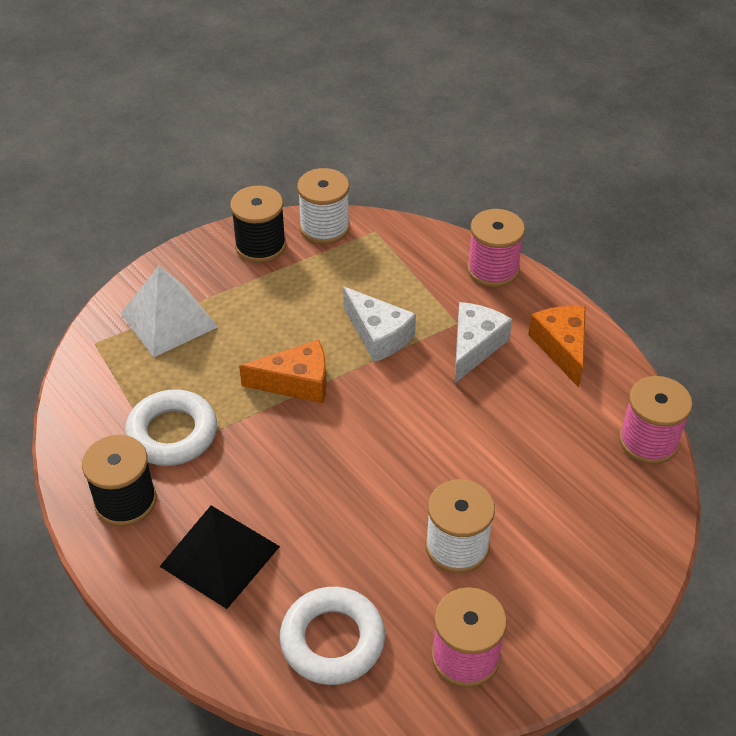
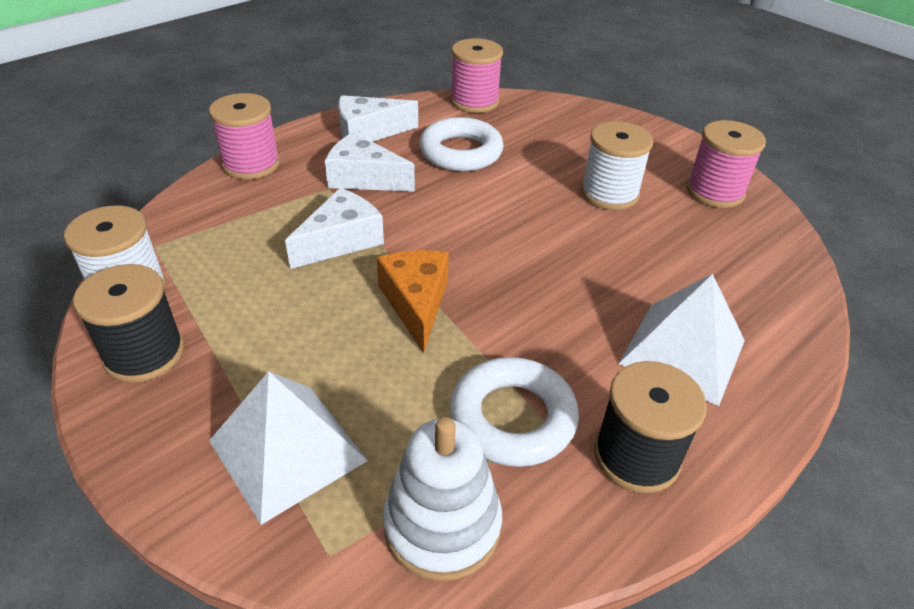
camera: 95 degrees left, 5 degrees down
(99, 392) = (442, 525): none -> white stacking toy
(220, 556) = (683, 351): black pyramid -> white pyramid
(332, 640) = (740, 264): white ring -> white ring (461, 152)
(562, 348) = (368, 132): orange cheese -> white cheese

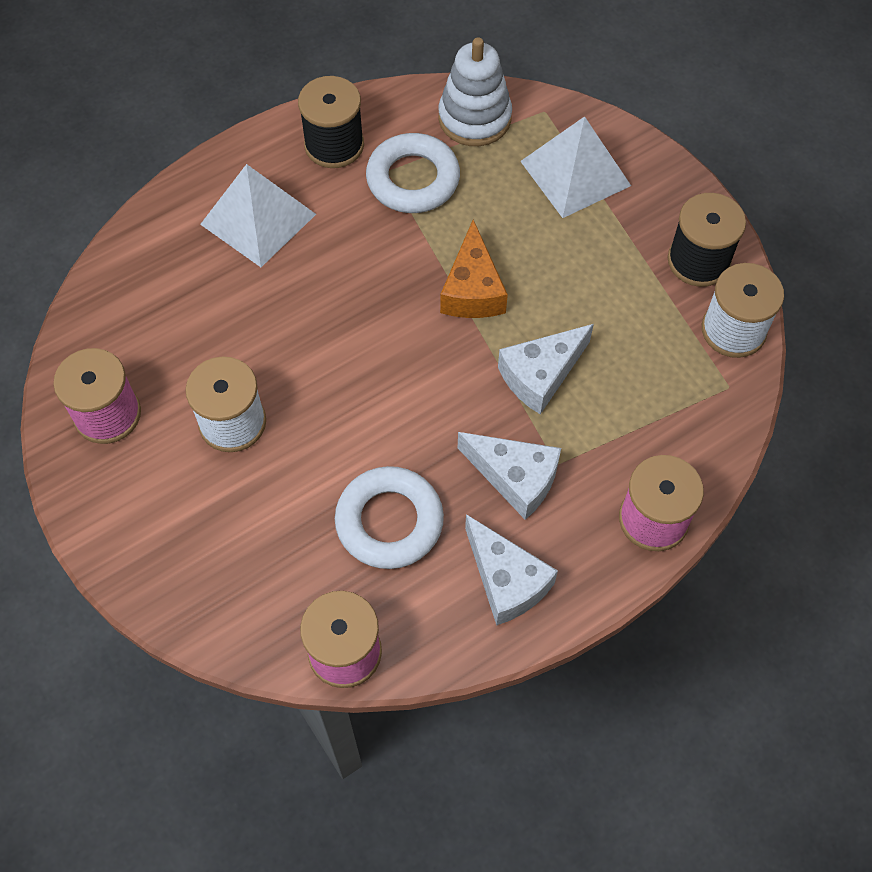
camera: 170 degrees left, 20 degrees up
(368, 132) = (506, 580): white cheese -> white cheese turned 60 degrees clockwise

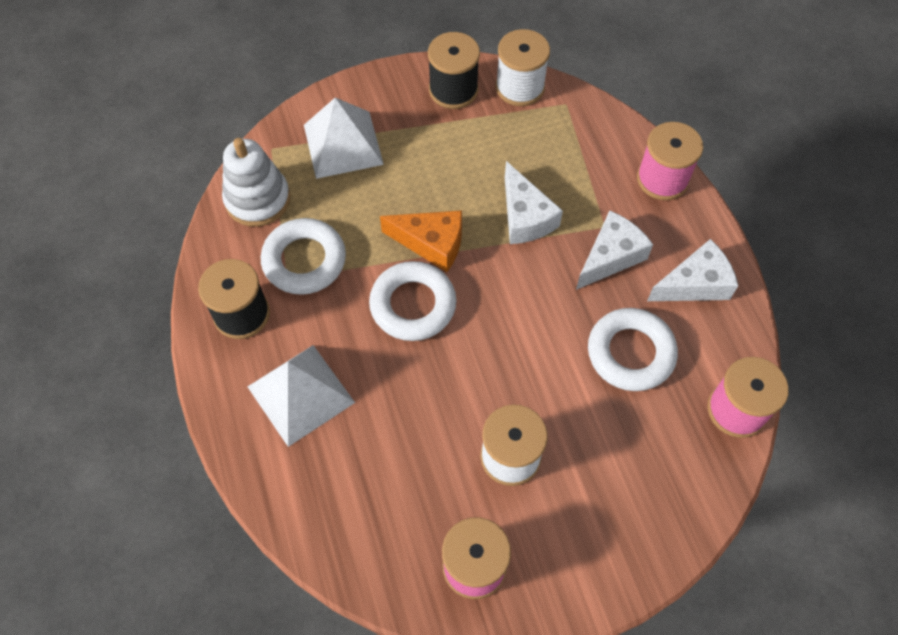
camera: 75 degrees left, 0 degrees up
(388, 290) = (413, 305): none -> white ring

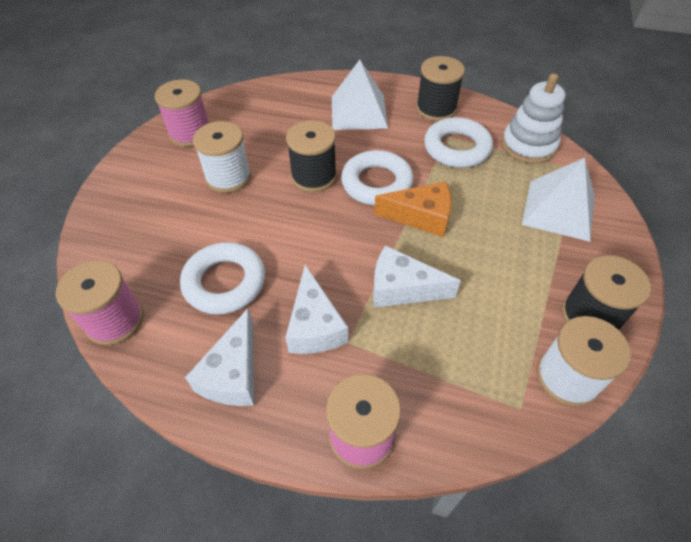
camera: 125 degrees right, 10 degrees down
(431, 243) = (421, 217): orange cheese -> orange cheese turned 135 degrees counterclockwise
(446, 370) = (314, 176): none -> black spool

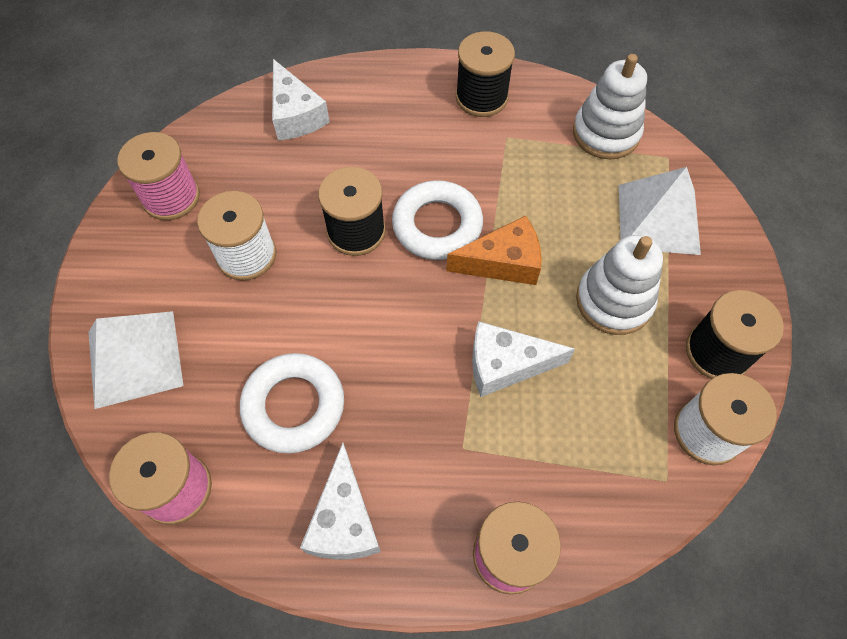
camera: 15 degrees left, 10 degrees up
(314, 325) = (419, 437): white cheese -> white cheese (296, 115)
(358, 112) = (384, 120): white pyramid -> white pyramid (134, 358)
(456, 148) = (521, 153): white ring -> none
(506, 260) = (614, 301): none -> white stacking toy

